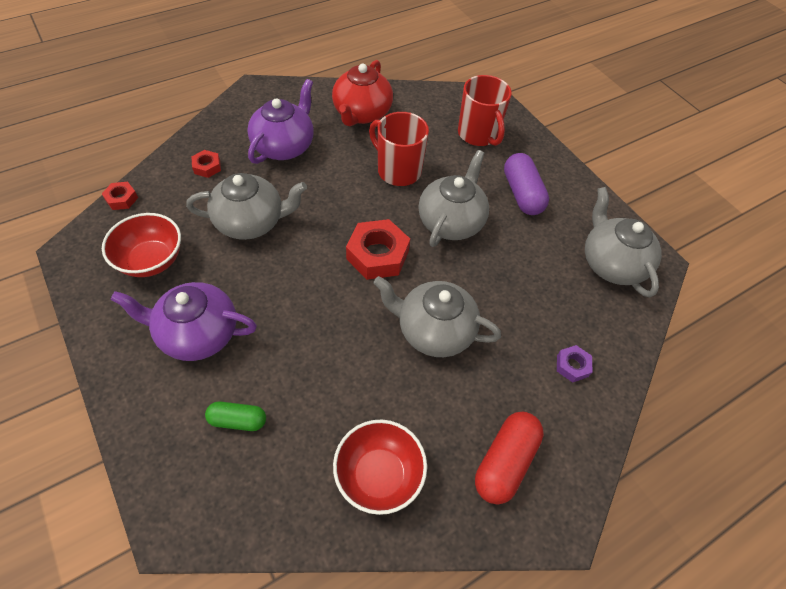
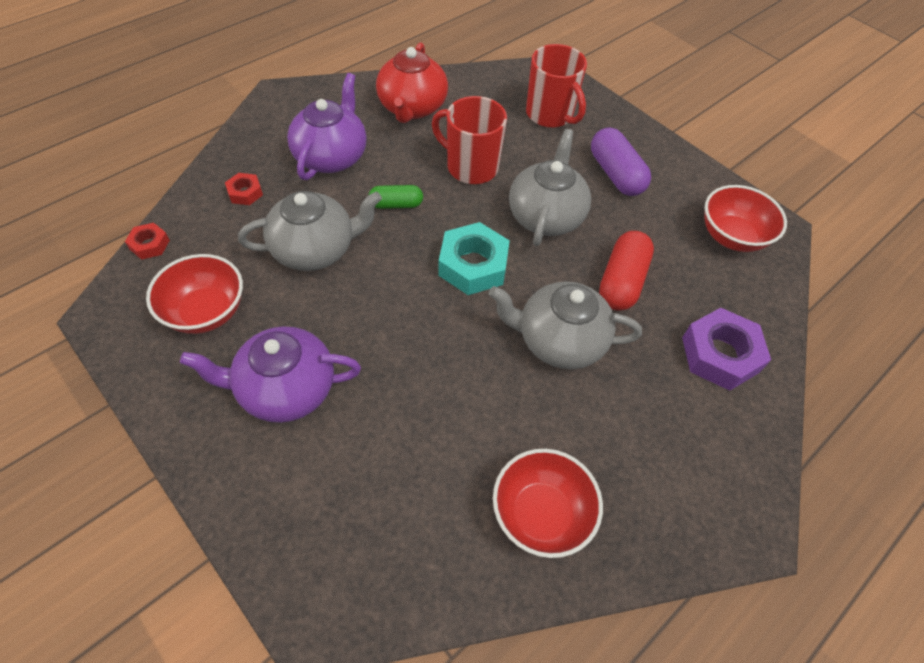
camera: 10 degrees left, 0 degrees up
(238, 420) = (361, 481): green capsule -> green capsule (396, 204)
(377, 255) = (473, 265): red nut -> turquoise nut
(505, 462) = (676, 473): red capsule -> red capsule (621, 281)
(572, 366) = (720, 355): purple nut -> purple nut, size x1.95
(611, 263) = (731, 237): grey teapot -> red bowl

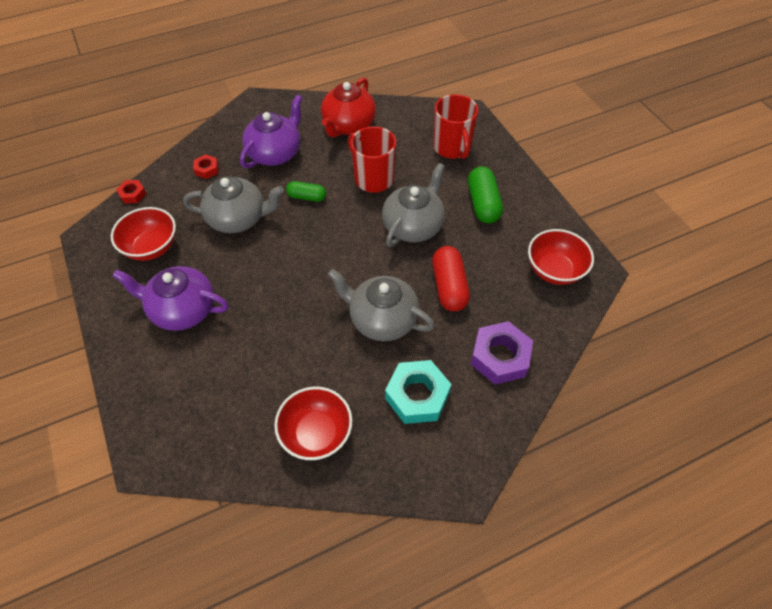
camera: 20 degrees right, 0 degrees up
(473, 265) = (343, 252): turquoise nut -> turquoise nut (417, 395)
(615, 174) = (483, 203): purple capsule -> green capsule
(621, 281) = (449, 286): red capsule -> red capsule turned 45 degrees counterclockwise

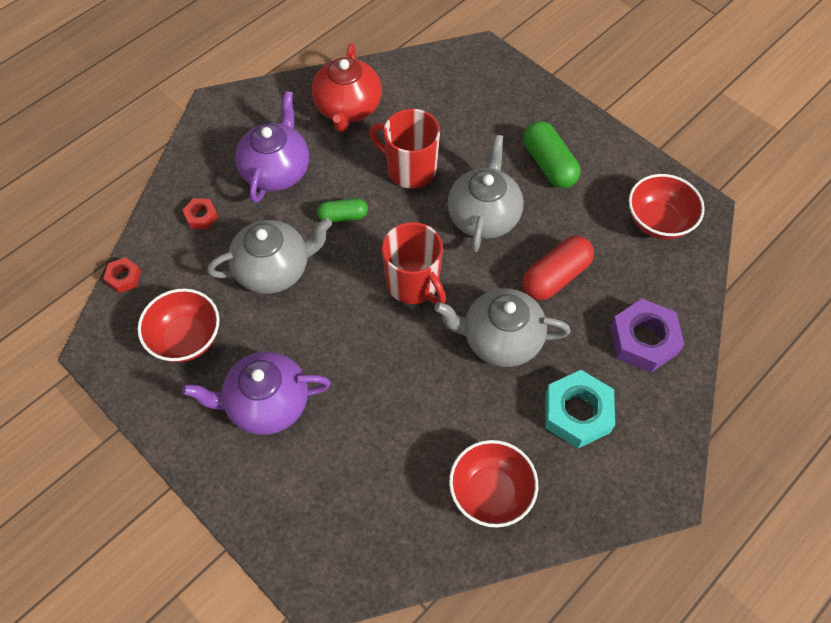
camera: 20 degrees left, 5 degrees up
(449, 286) = (555, 276): red capsule -> red capsule turned 75 degrees clockwise
(452, 148) = (483, 103): red mug -> red mug (414, 284)

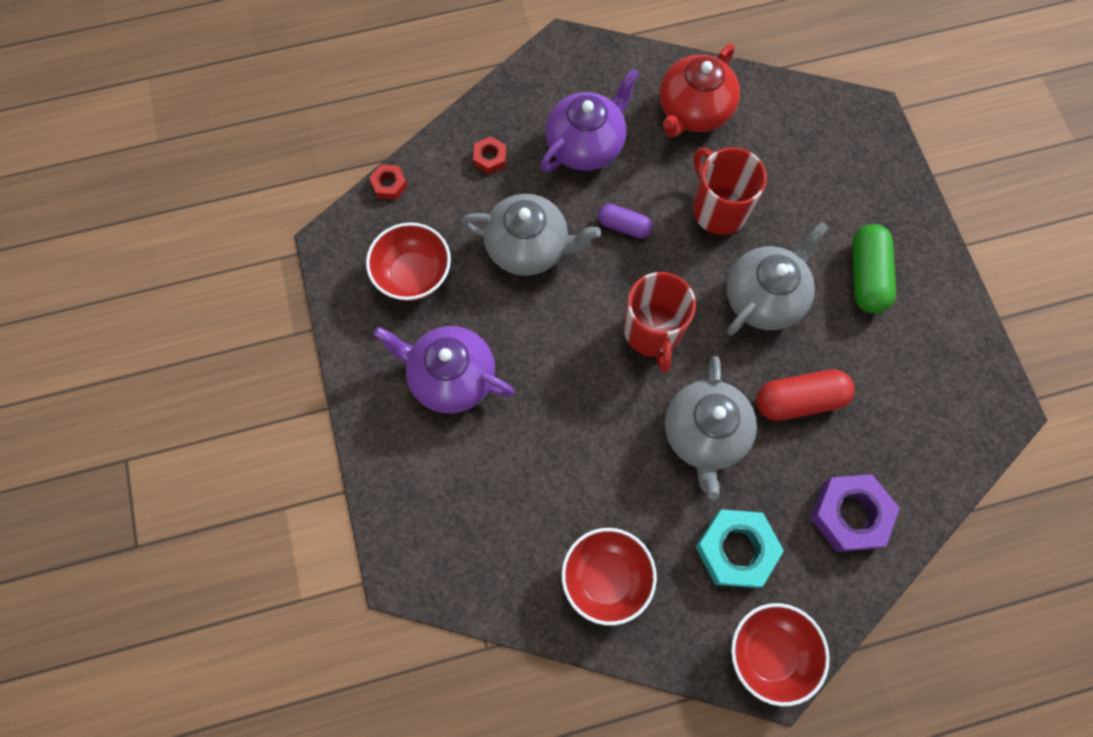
camera: 30 degrees right, 10 degrees up
(343, 216) = (624, 226): green capsule -> purple capsule
(500, 339) = (704, 434): grey teapot -> grey teapot turned 120 degrees counterclockwise
(658, 222) = (946, 399): red bowl -> red bowl (770, 653)

